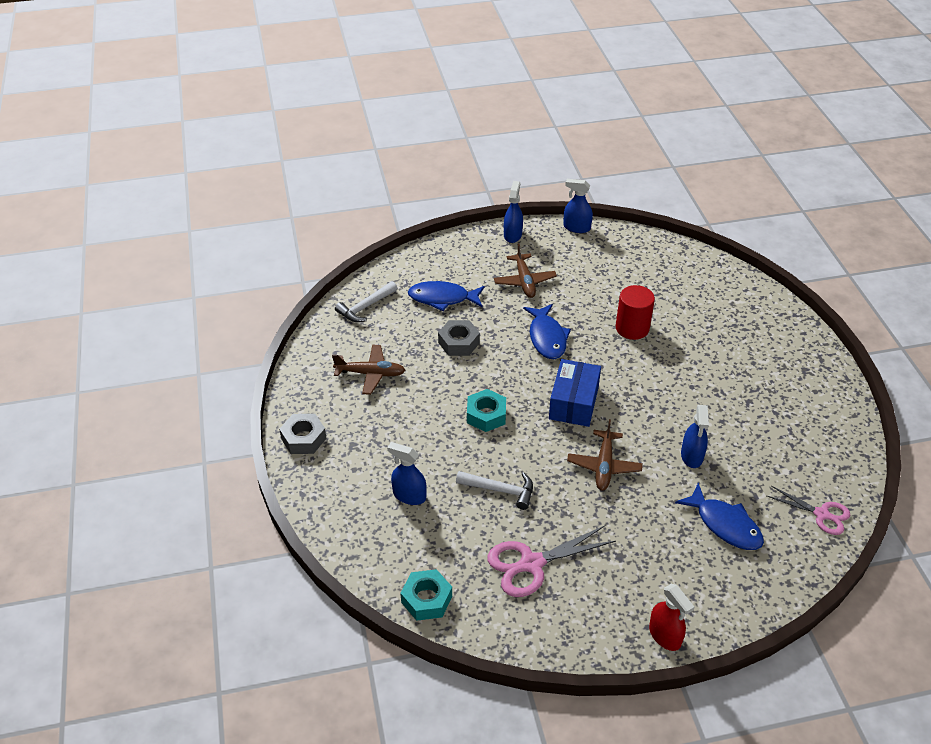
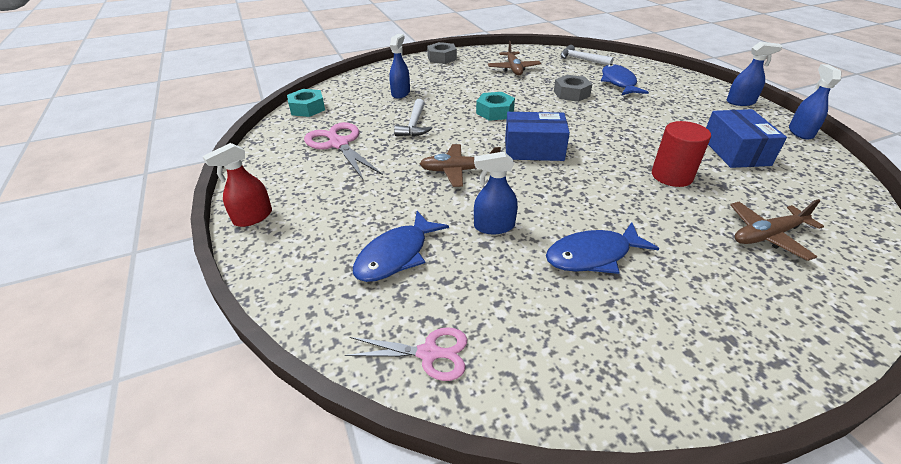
camera: 80 degrees right, 5 degrees down
(524, 281) = (680, 113): brown plane -> brown plane (767, 235)
(547, 338) = (612, 130): blue fish -> blue fish (593, 255)
(600, 277) = (735, 151): none -> blue box
(822, 514) = (429, 353): pink scissors -> pink scissors turned 105 degrees counterclockwise

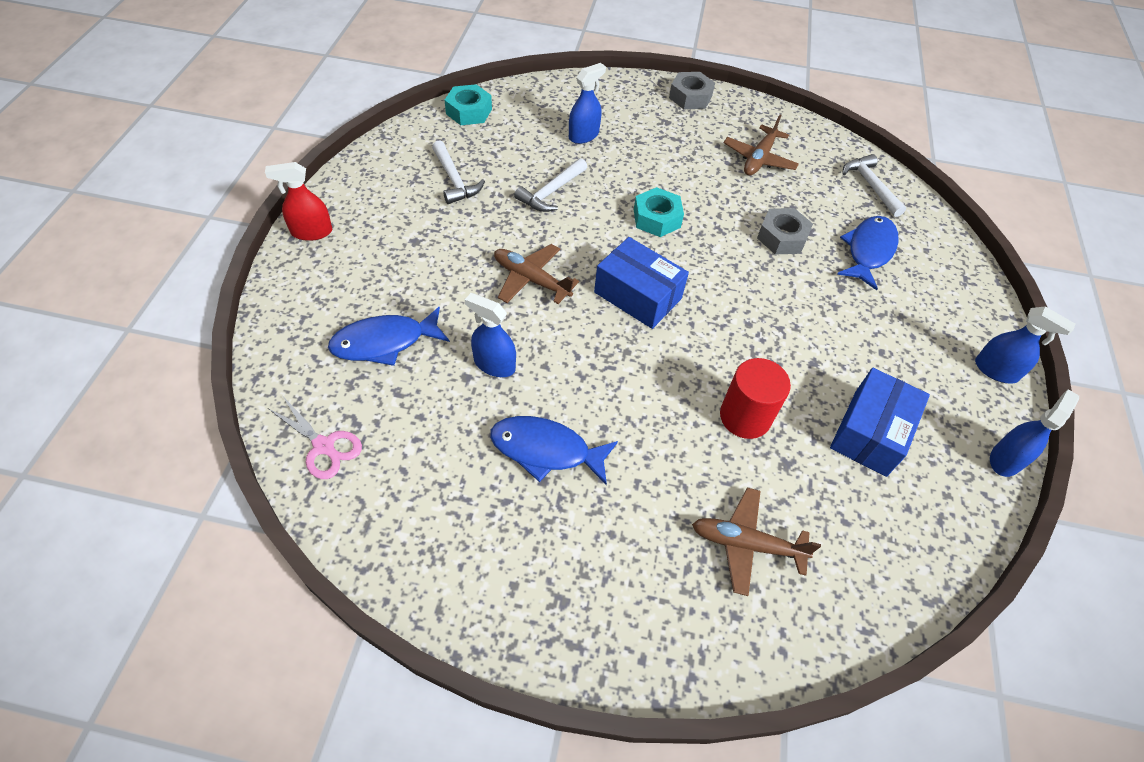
camera: 30 degrees right, 15 degrees up
(338, 144) = (454, 180): pink scissors -> white hammer

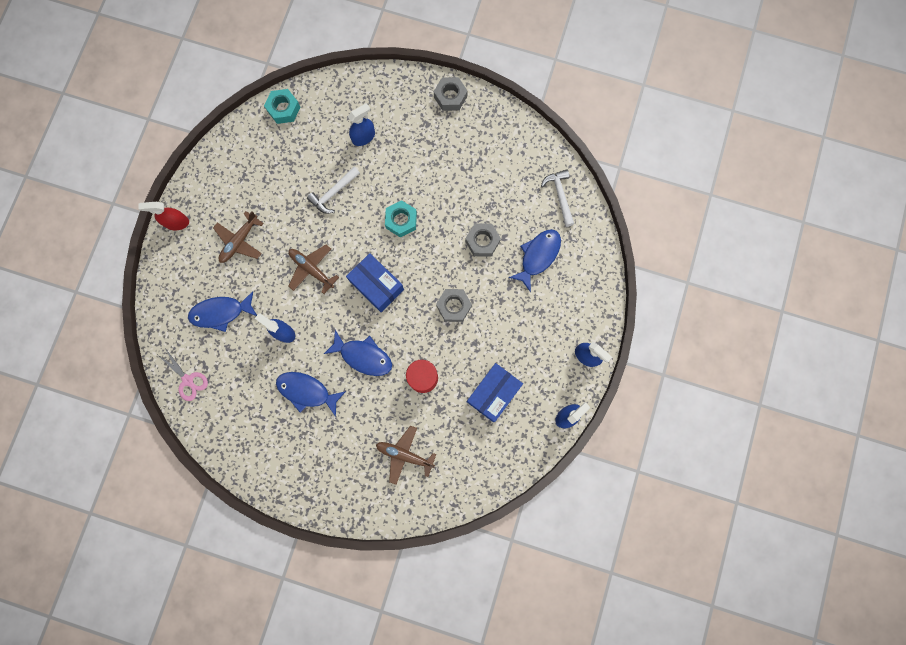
camera: 10 degrees right, 25 degrees up
(454, 180) = (269, 179): white hammer -> none
(635, 391) = (363, 356): none -> blue fish
(758, 159) = (486, 166): brown plane -> brown plane (239, 241)
(765, 316) = (454, 306): none -> grey nut

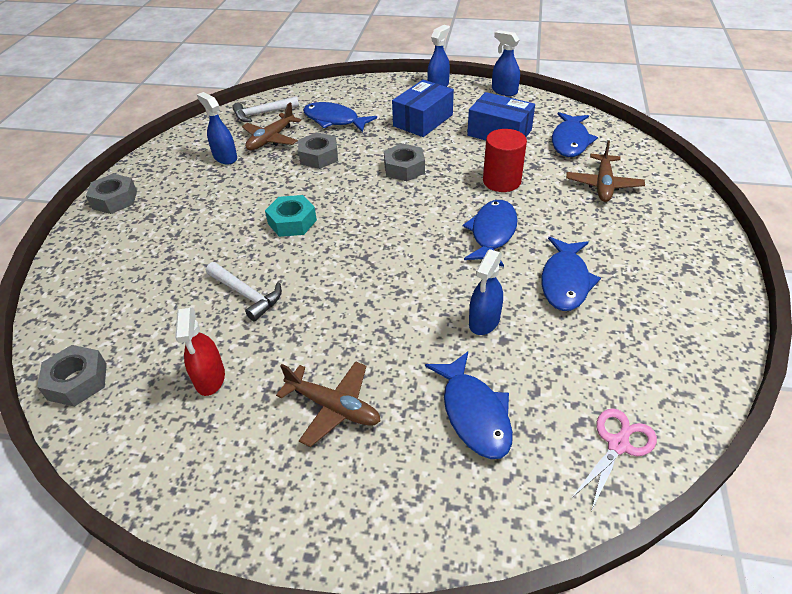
camera: 95 degrees left, 35 degrees down
(176, 222) = (298, 531): red spray bottle -> red spray bottle (210, 378)
(283, 109) = (77, 381): turquoise nut -> grey nut
(311, 269) = (374, 302): brown plane -> brown plane (271, 139)
(363, 137) = (156, 273): blue spray bottle -> blue spray bottle (225, 157)
(376, 285) = (389, 233): blue box -> blue box (423, 120)
(470, 449) = (570, 141): none -> blue fish

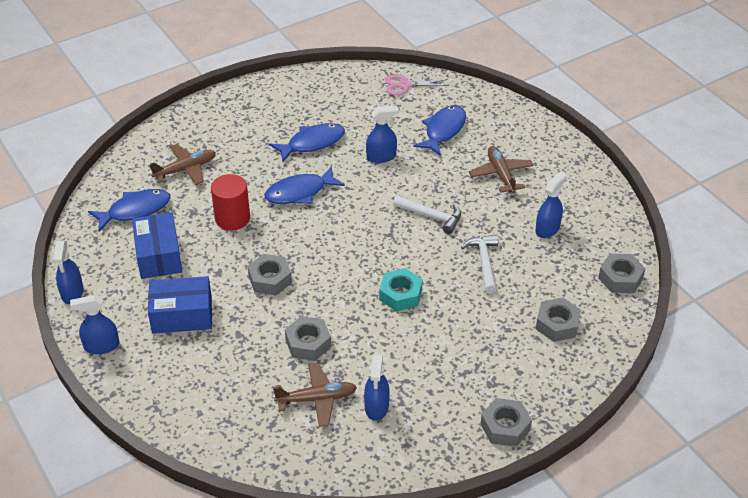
camera: 135 degrees left, 0 degrees up
(122, 290) = (557, 324): none -> grey nut
(210, 378) = (547, 229): red spray bottle -> blue spray bottle
(262, 113) = (282, 446): white hammer -> white hammer (431, 216)
(334, 120) = (240, 378): blue fish -> none

